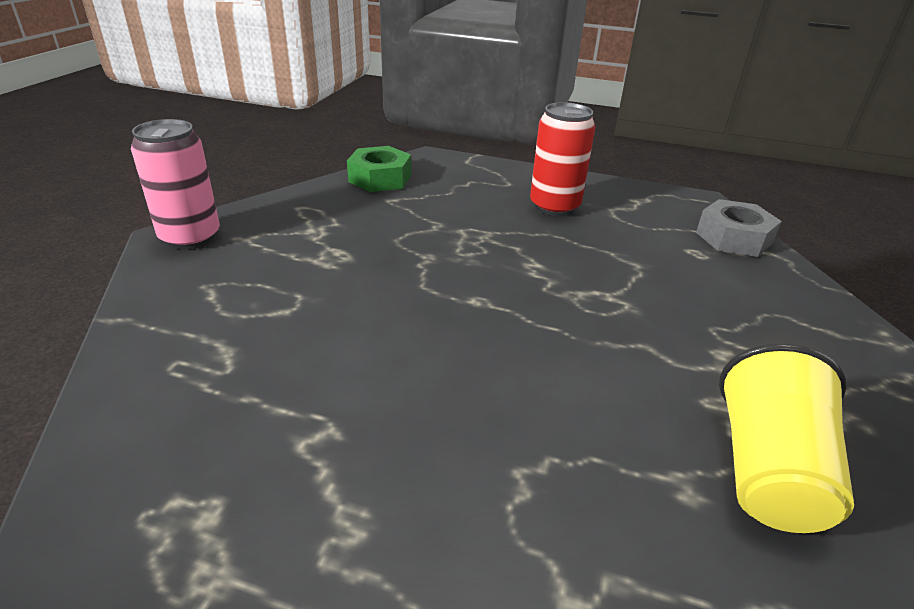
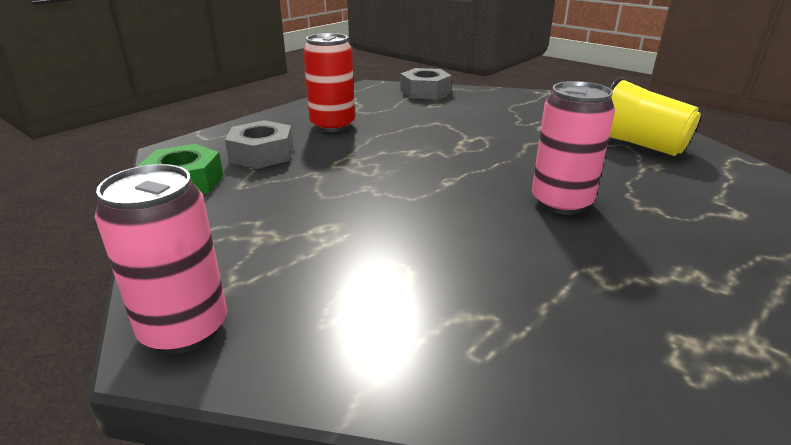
camera: 65 degrees left, 5 degrees down
(455, 192) = (262, 154): none -> grey nut
(480, 392) = (561, 202): none -> pink can

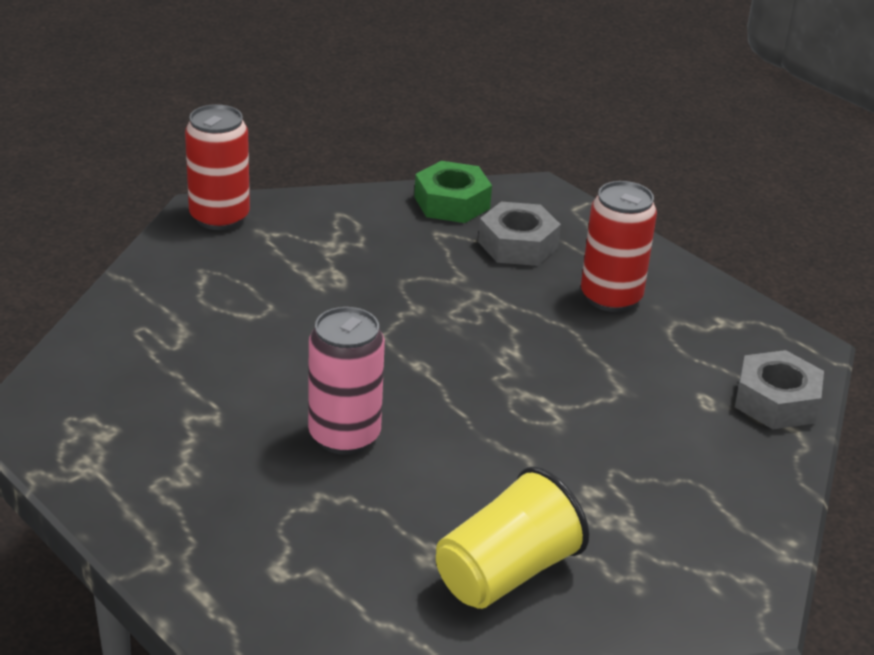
camera: 95 degrees right, 5 degrees up
(184, 329) = (219, 217): pink can -> red can

